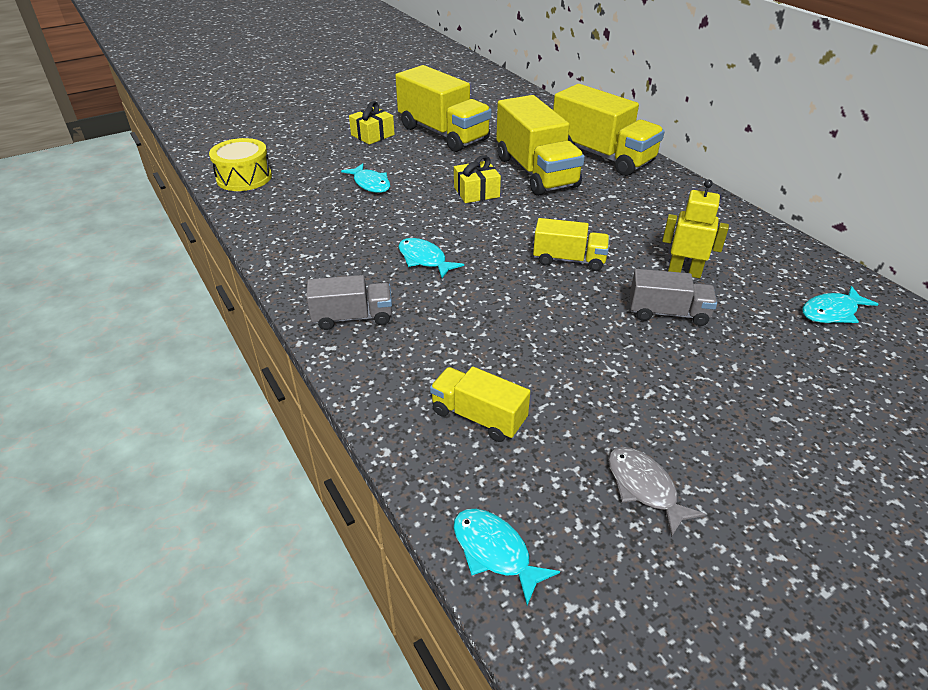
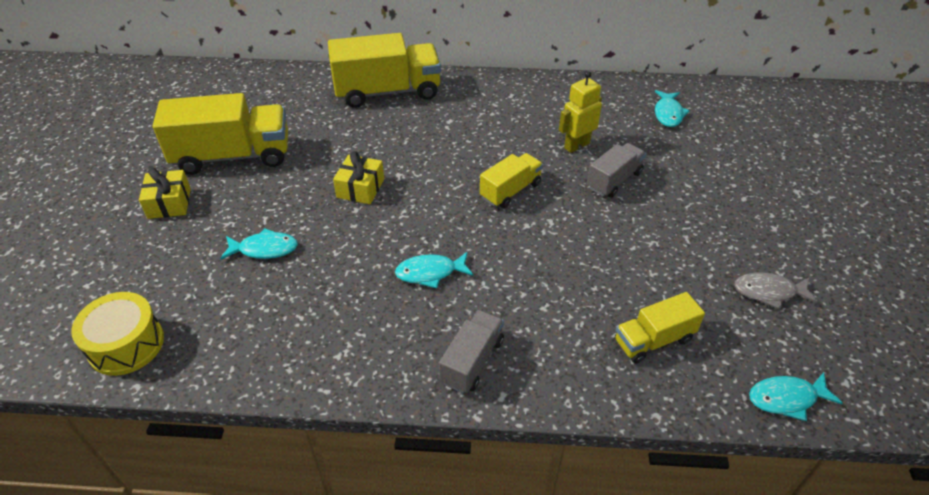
camera: 55 degrees left, 5 degrees up
(536, 172) = (369, 139): yellow truck -> none

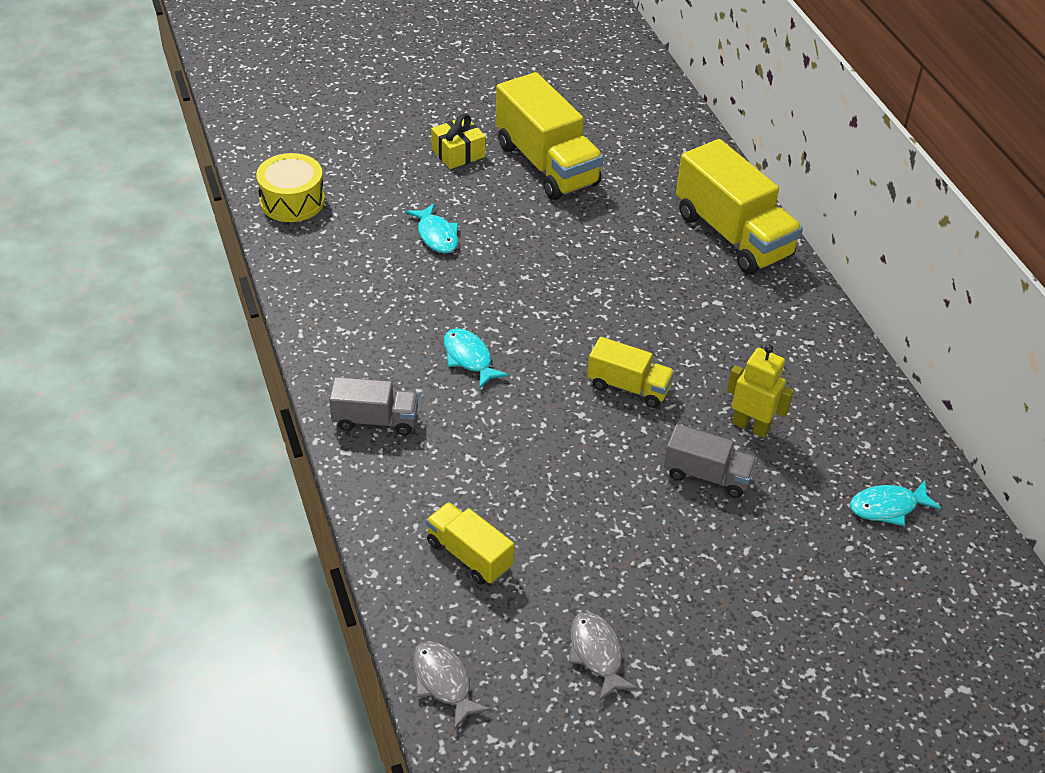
camera: 65 degrees right, 0 degrees up
(360, 188) = (557, 269): yellow gift -> none
(786, 398) = (443, 682): turquoise fish -> grey fish

